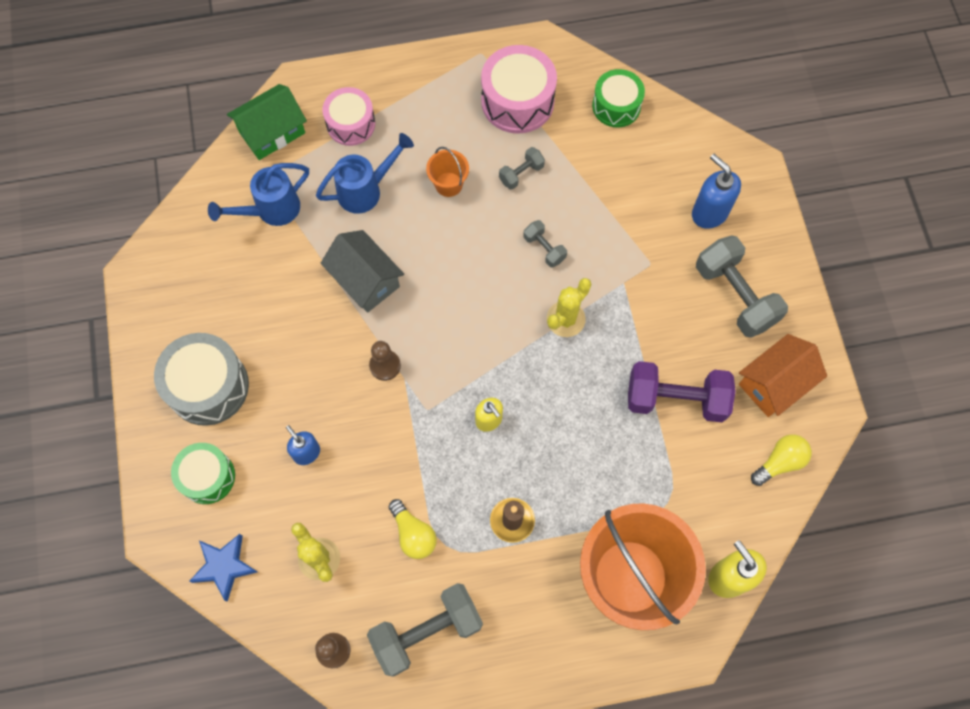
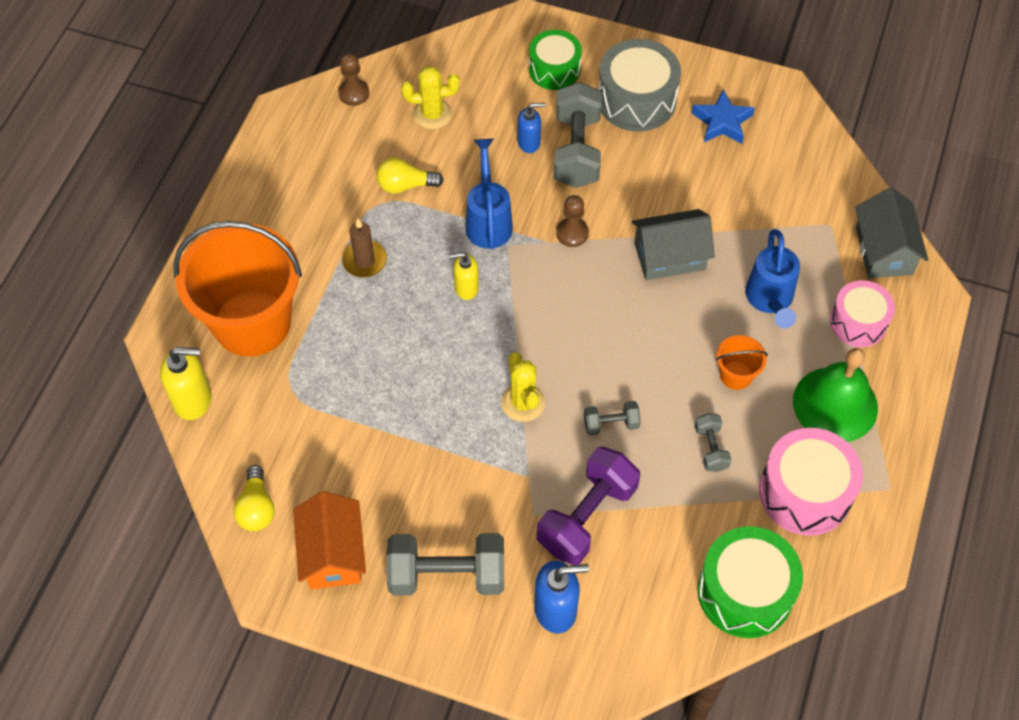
camera: 120 degrees right, 10 degrees down
(224, 566) = (471, 52): blue star -> blue star (722, 122)
(271, 210) = (791, 214): blue watering can -> blue watering can (488, 220)
(272, 132) = (884, 250): green house -> grey house
(427, 631) = (321, 158): grey dumbbell -> grey dumbbell (576, 150)
(433, 111) = (835, 404): none -> green bell
(616, 106) = (745, 591): green drum -> green drum, size x1.51
(676, 399) = (379, 453): purple dumbbell -> purple dumbbell (587, 517)

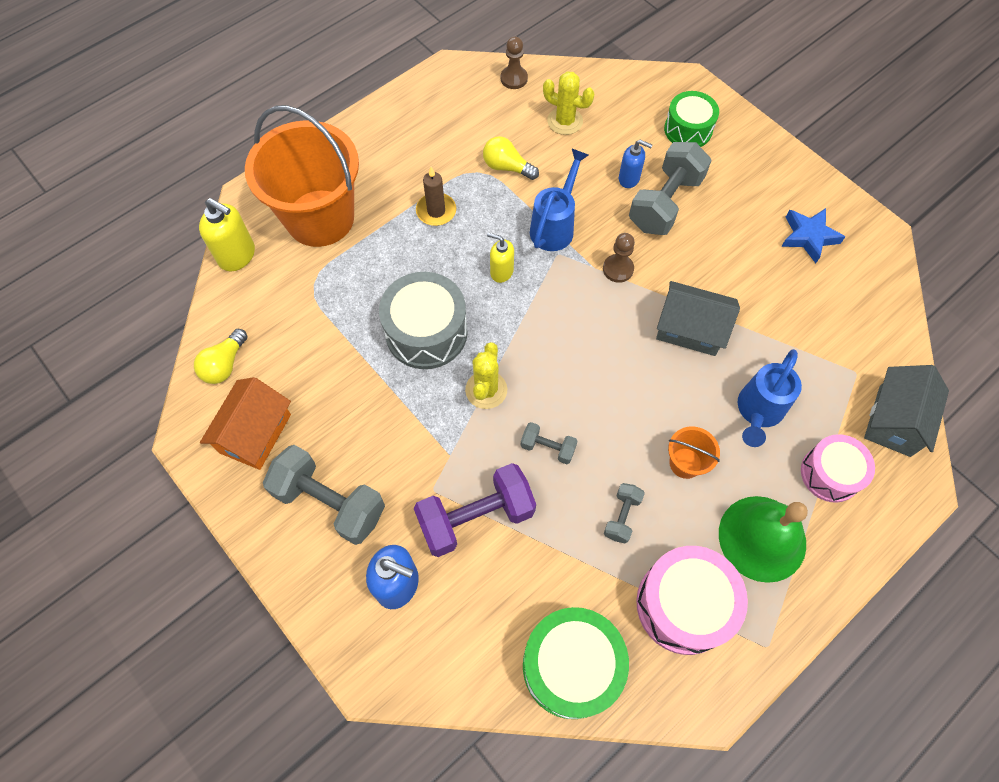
camera: 30 degrees right, 5 degrees up
(636, 100) = (743, 184): grey drum -> grey drum (426, 332)

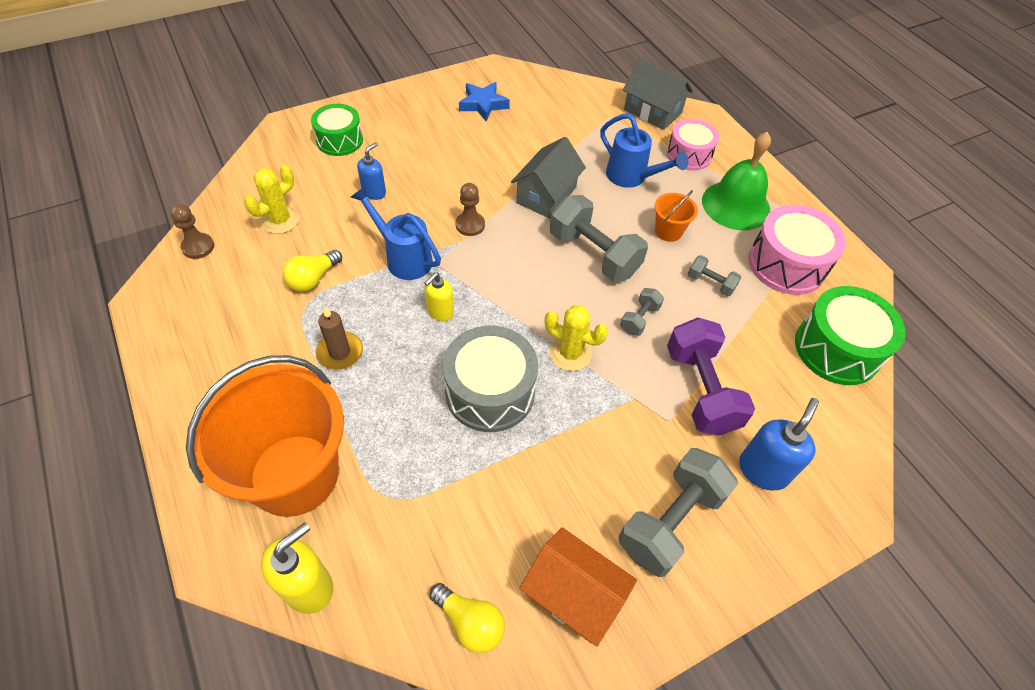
camera: 80 degrees left, 10 degrees down
(665, 203) = (412, 176): grey dumbbell -> grey dumbbell (594, 254)

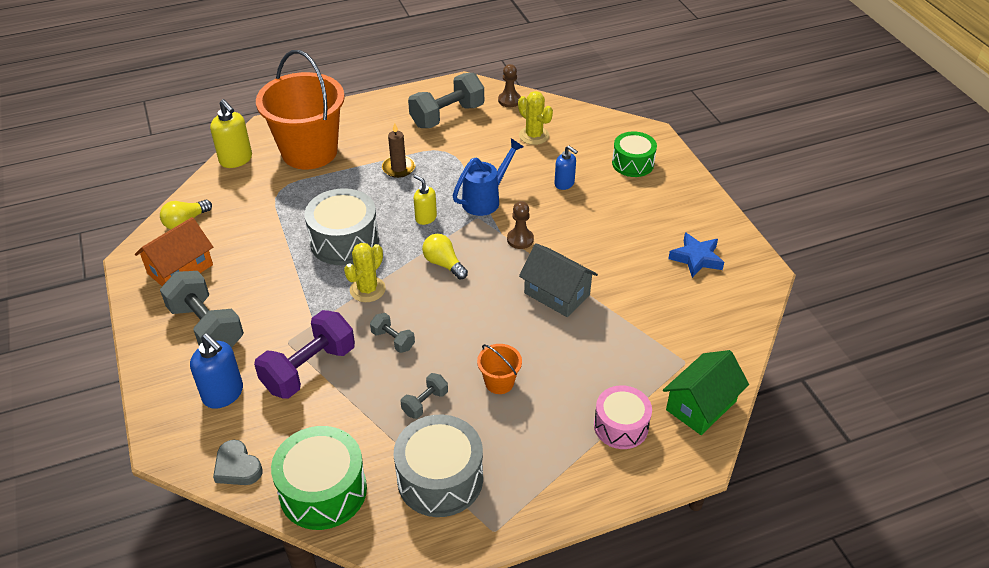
camera: 100 degrees right, 10 degrees down
(313, 279) = (470, 154): yellow light bulb -> yellow light bulb (443, 264)
(594, 254) = (475, 319): grey dumbbell -> grey dumbbell (447, 116)
(632, 177) = (581, 365): blue watering can -> none
(652, 111) = (701, 405): grey house -> green house
(701, 390) = (309, 369): purple dumbbell -> purple dumbbell turned 45 degrees counterclockwise
(736, 205) = (534, 453): green bell -> none
(786, 264) = (440, 479): pink drum -> grey drum
(845, 430) = (237, 467): none -> grey heart

